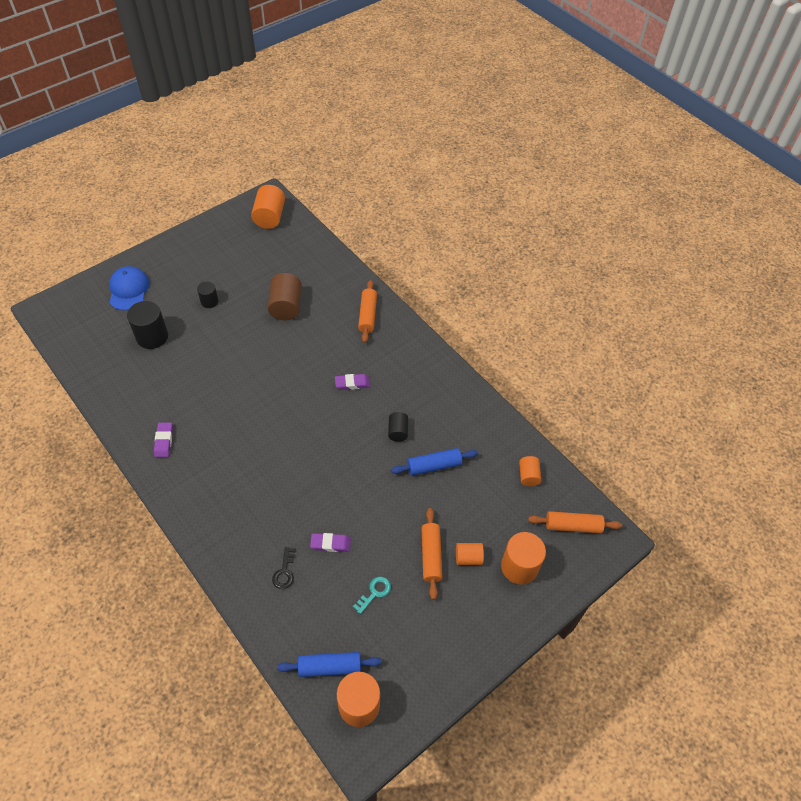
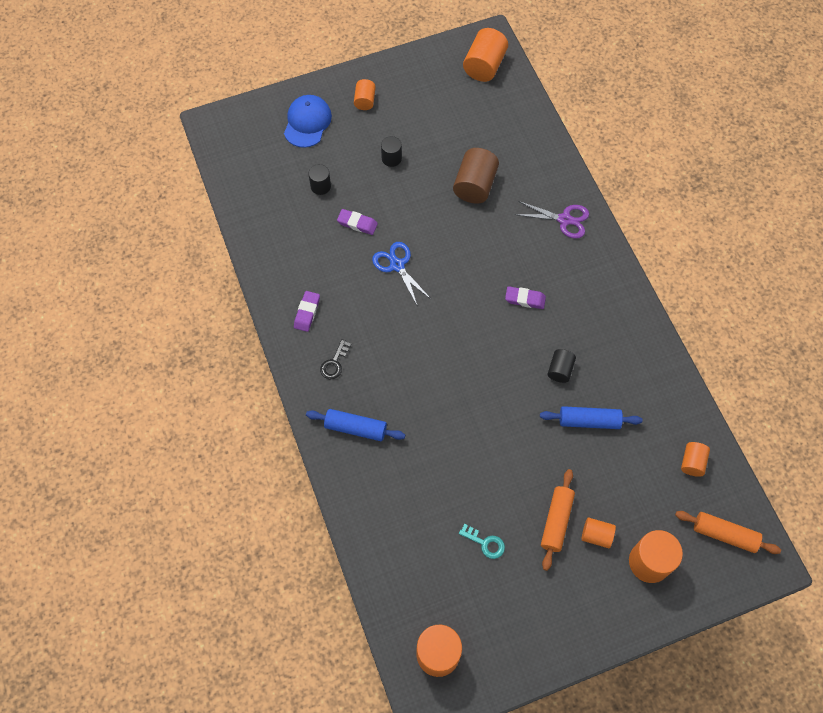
camera: 20 degrees right, 10 degrees up
(152, 337) = (320, 186): black cylinder -> black cylinder, size x0.57
(175, 263) = (365, 101): none -> orange cylinder
(235, 383) = (397, 265): none -> blue scissors
(284, 572) = (397, 492): black key -> black key (334, 363)
(330, 544) = (453, 476): purple eraser -> purple eraser (357, 223)
(330, 667) = (419, 606): blue rolling pin -> blue rolling pin (355, 428)
(367, 315) = (564, 219): orange rolling pin -> purple scissors
(374, 593) = (485, 543): turquoise key -> turquoise key turned 60 degrees clockwise

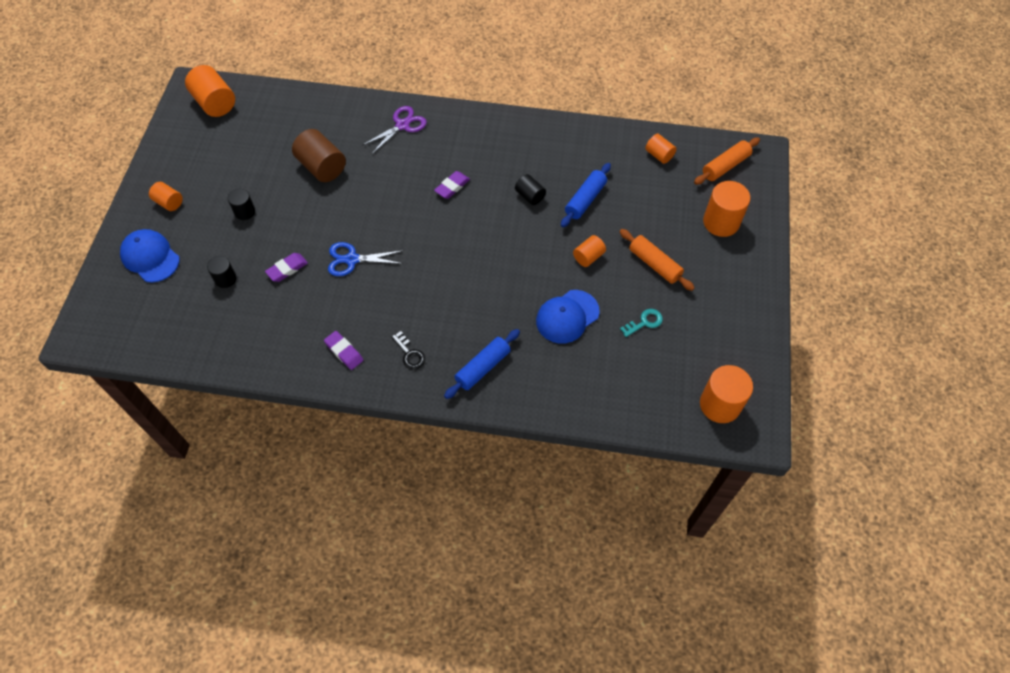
camera: 60 degrees left, 5 degrees down
(449, 471) = (567, 316): none -> blue cap
(596, 535) = (681, 244): orange cylinder -> orange cylinder (588, 257)

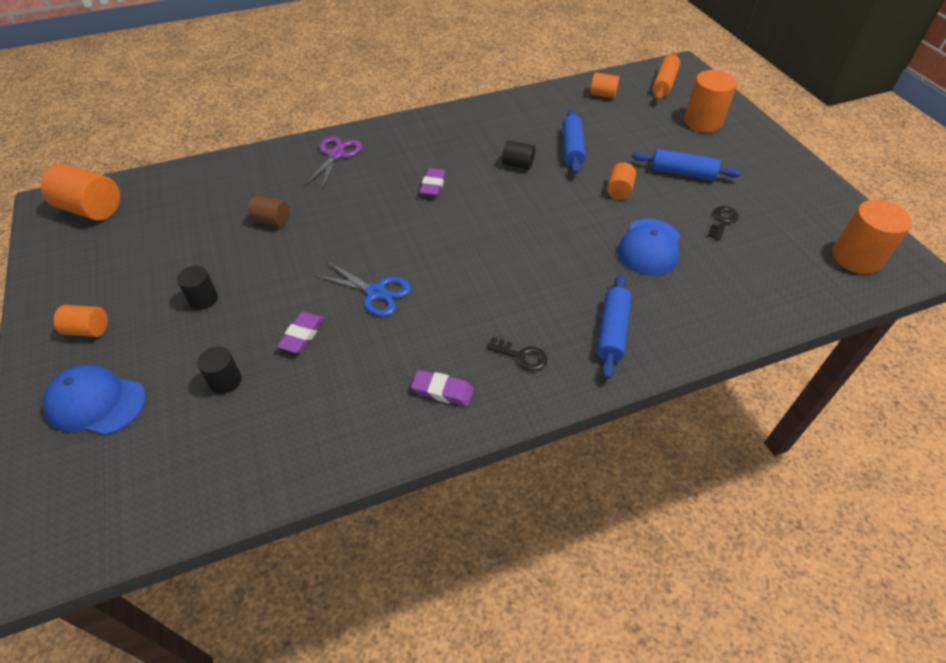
camera: 30 degrees left, 10 degrees down
(322, 167) = (272, 221): brown cylinder -> brown cylinder, size x0.57
(352, 259) = (376, 292): blue scissors -> blue scissors turned 120 degrees counterclockwise
(644, 322) = (722, 221): turquoise key -> black key
(654, 264) = (682, 173): orange rolling pin -> blue rolling pin

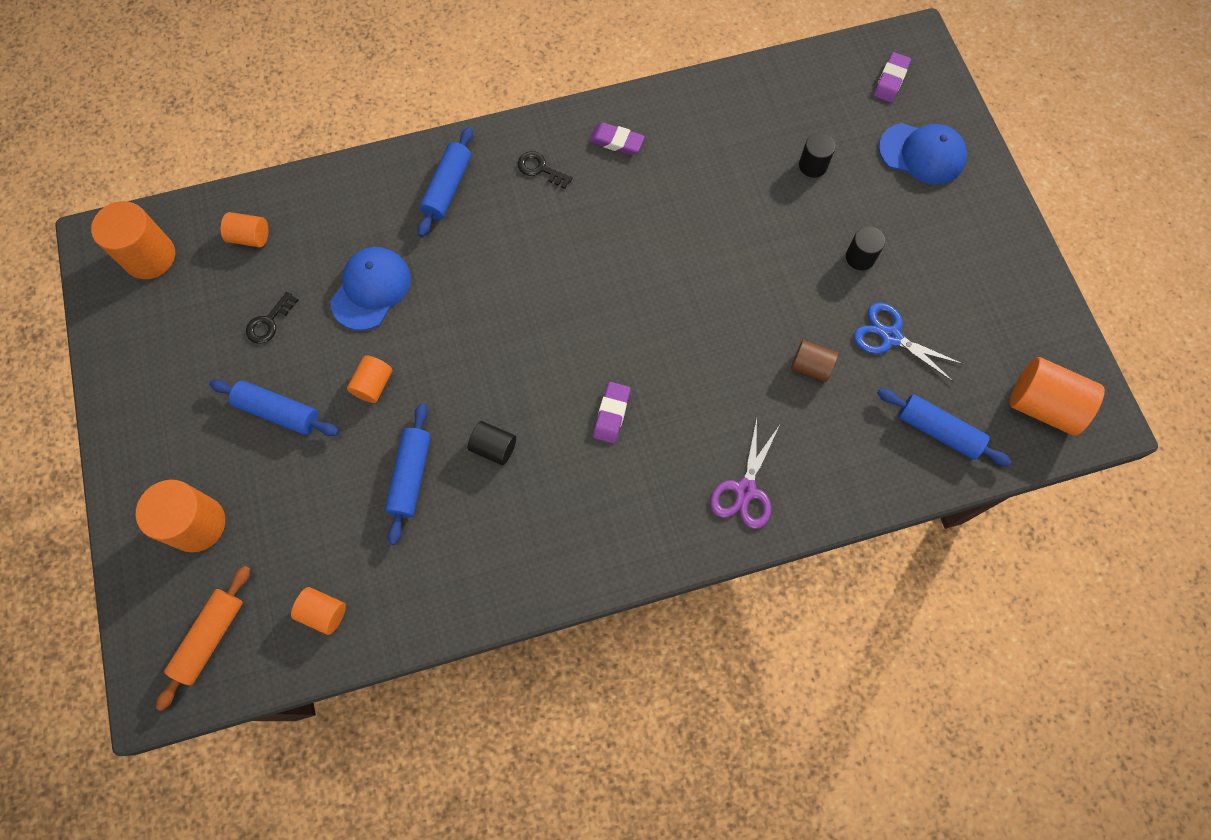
camera: 175 degrees left, 20 degrees up
(88, 330) = (964, 229): orange cylinder -> orange cylinder (250, 237)
(183, 191) = (938, 431): none -> blue rolling pin
(302, 335) = (750, 207): purple eraser -> purple eraser (890, 80)
(376, 292) = (679, 251): blue scissors -> blue scissors (890, 337)

